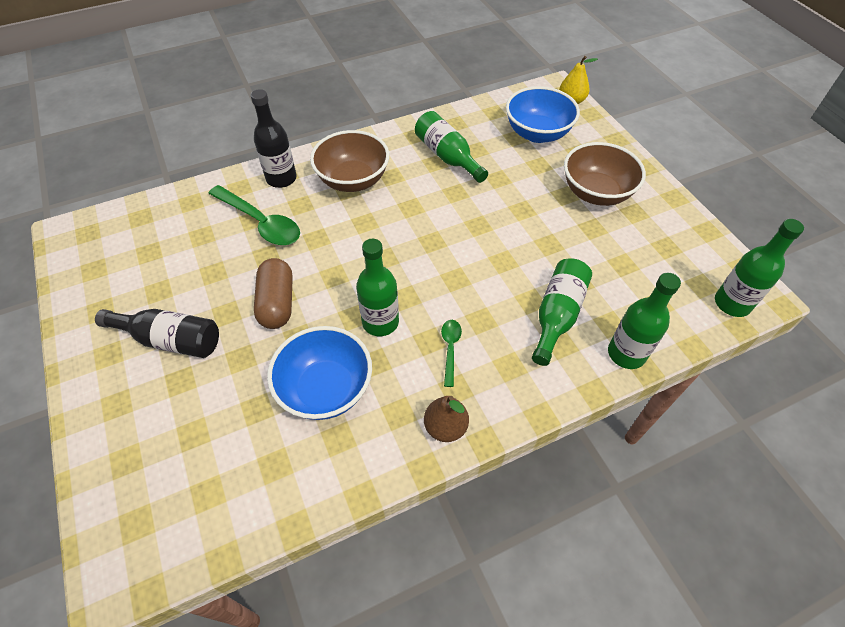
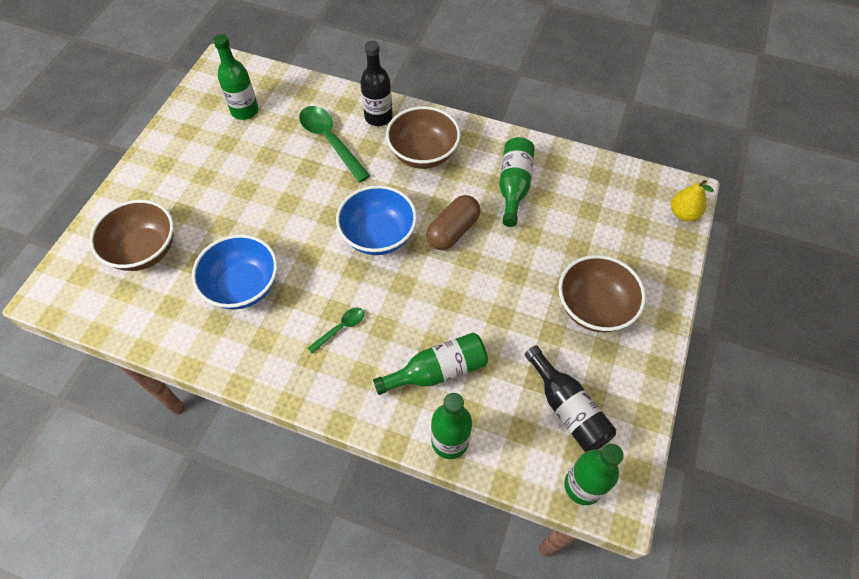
camera: 45 degrees right, 5 degrees up
(171, 340) = (201, 181): black bottle -> black bottle (567, 408)
(183, 442) = (144, 250): none -> brown bowl
(261, 222) = (330, 141): green spoon -> green spoon turned 150 degrees clockwise
(277, 303) = (278, 206): brown capsule -> brown capsule (453, 231)
(380, 322) = (321, 272): green bottle -> green bottle (245, 111)
(445, 427) = (278, 374): brown pear -> none
(537, 133) = (612, 220): blue bowl -> blue bowl (378, 236)

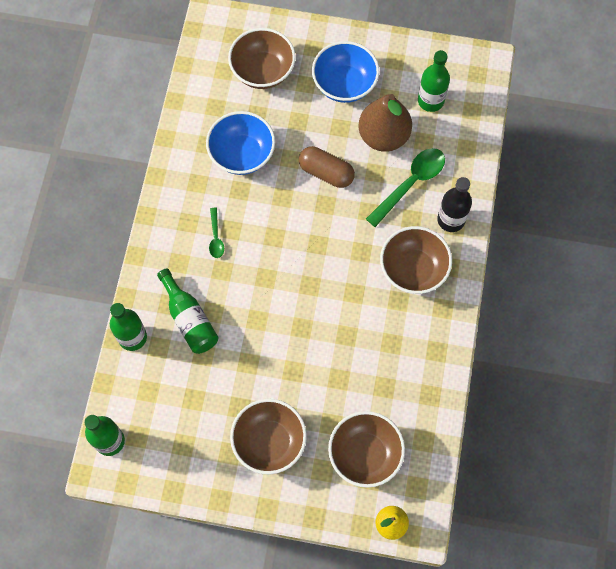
camera: 80 degrees right, 10 degrees up
(269, 154) = (383, 136): none -> brown pear
(340, 328) = (216, 237): green spoon -> green spoon turned 45 degrees clockwise
(378, 236) = (311, 248): blue bowl -> blue bowl (344, 84)
(453, 231) = (328, 310): brown capsule -> brown capsule (326, 172)
(513, 186) = (391, 358): green bottle -> none
(567, 408) = (171, 425): black bottle -> none
(612, 224) = (365, 454): none -> brown bowl

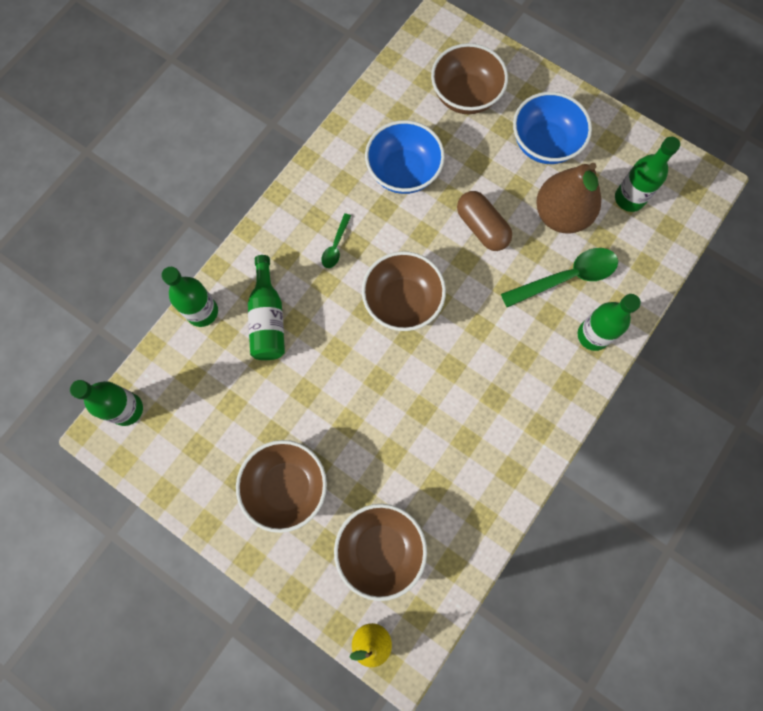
camera: 25 degrees right, 5 degrees up
(413, 269) = (527, 371): brown bowl -> brown bowl (402, 301)
(451, 220) = (593, 335): black bottle -> green bottle

